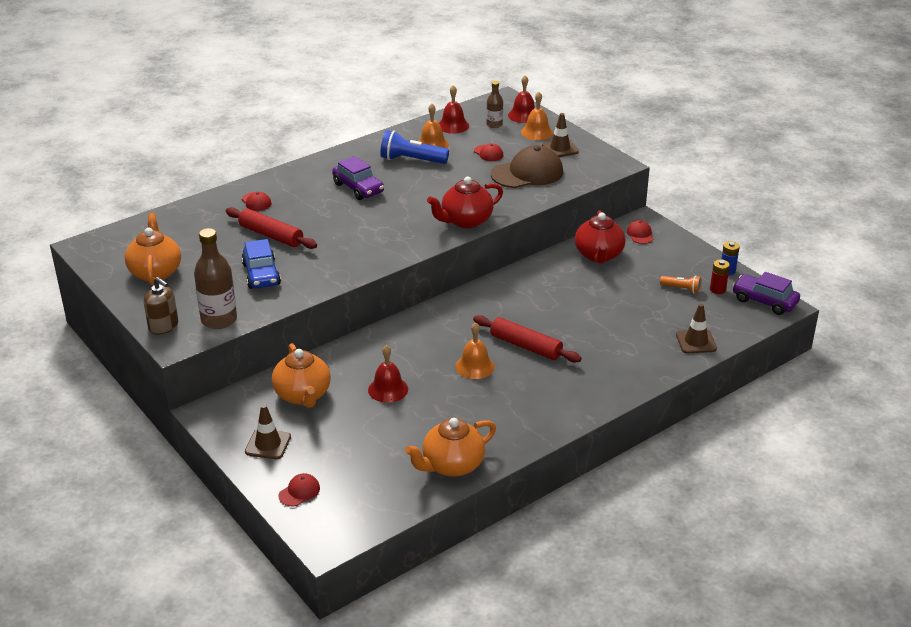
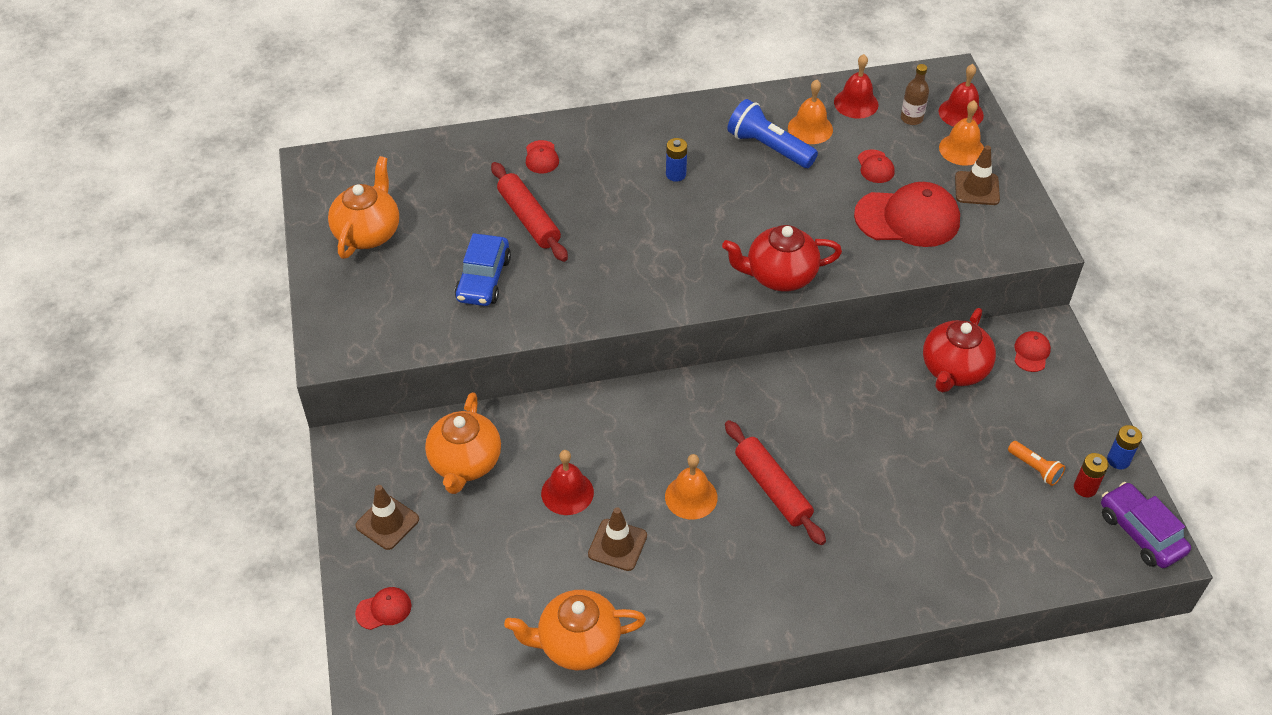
camera: 25 degrees right, 15 degrees up
(163, 326) = (332, 322): brown soap dispenser -> none
(219, 320) = (397, 335): brown bottle -> none
(358, 188) = (676, 174): purple car -> blue battery
(527, 173) = (907, 218): brown cap -> red cap
(696, 342) = (1002, 567): brown traffic cone -> brown traffic cone (617, 545)

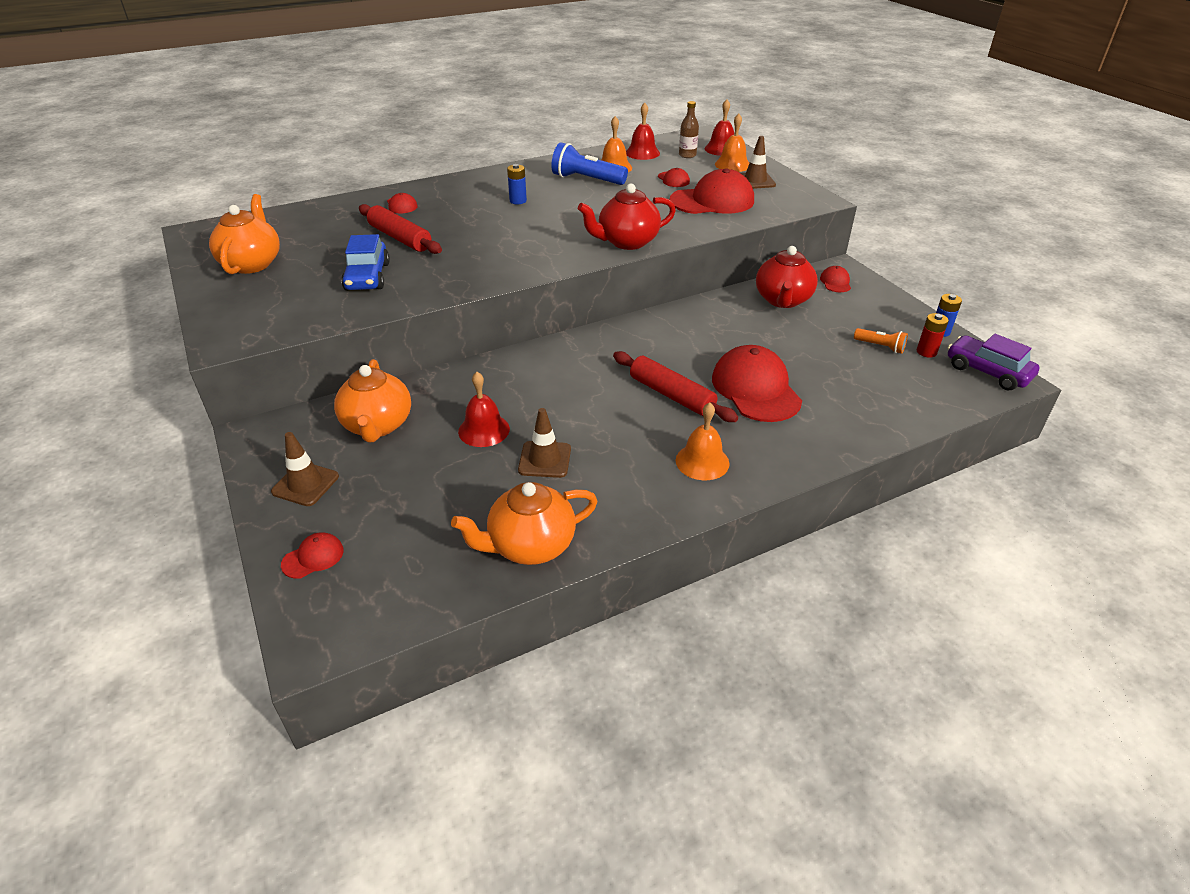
camera: 15 degrees left, 10 degrees down
(691, 497) = (601, 413): orange bell -> orange bell (702, 461)
(866, 500) = (755, 389): none -> red cap

